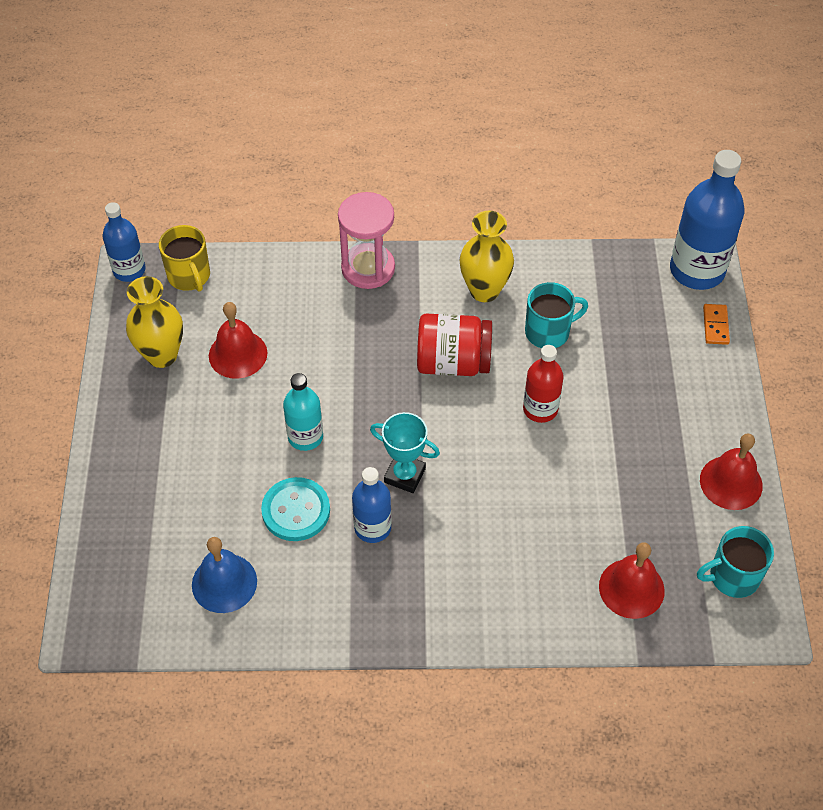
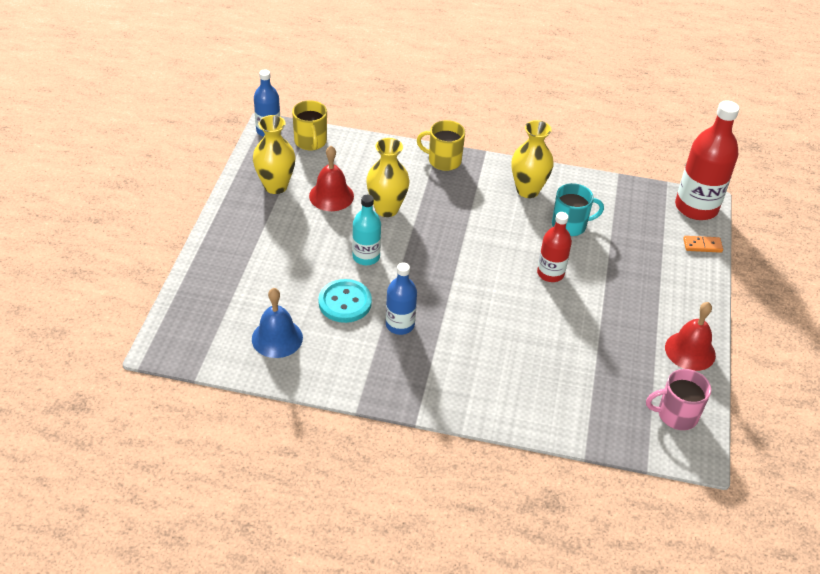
camera: 10 degrees right, 10 degrees down
(313, 358) = (386, 209): none -> yellow vase
(368, 268) = (443, 161): pink hourglass -> yellow mug
(405, 475) = (434, 296): turquoise trophy -> none
(453, 362) = (491, 231): red jar -> none
(631, 588) = (592, 406): red bell -> none
(697, 270) = (696, 207): blue bottle -> red bottle
(715, 325) = (702, 245): orange domino -> orange domino turned 75 degrees clockwise
(732, 576) = (676, 415): turquoise mug -> pink mug

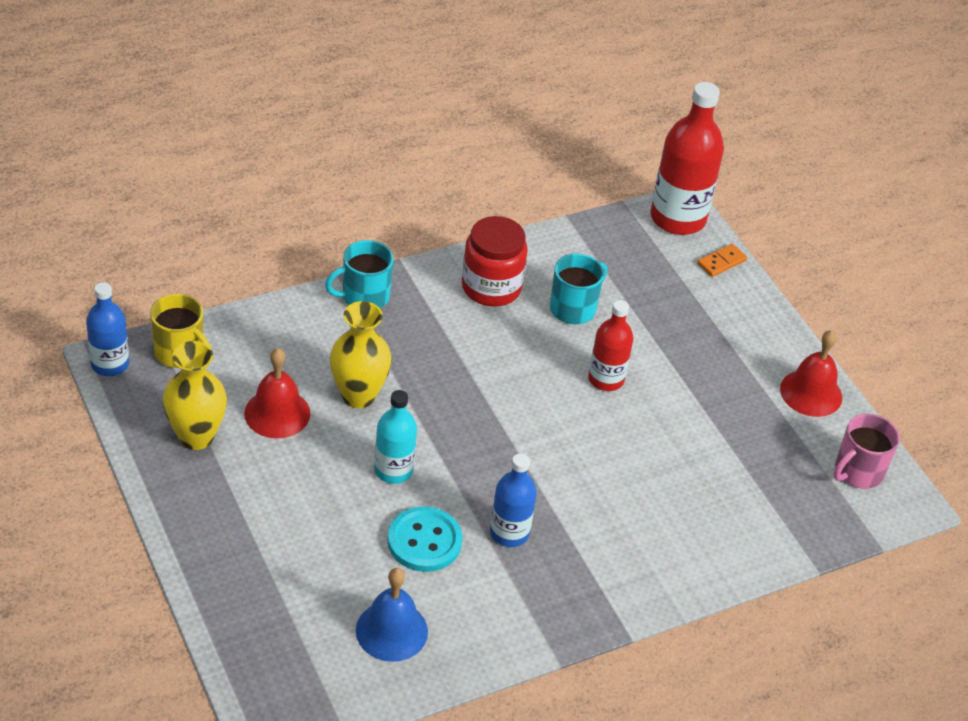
camera: 40 degrees left, 0 degrees up
(443, 161) = (364, 297): yellow mug -> turquoise mug
(527, 190) = (491, 287): yellow vase -> red jar

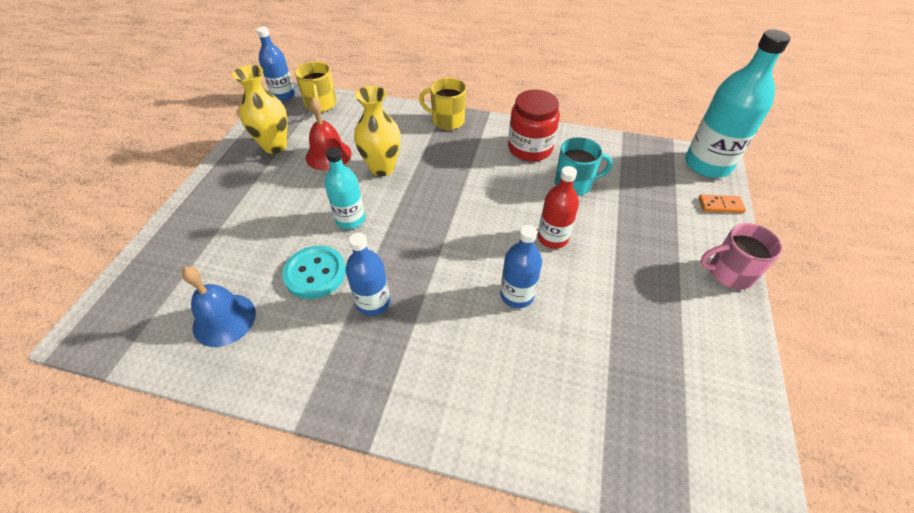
camera: 45 degrees right, 5 degrees up
(364, 297) = (447, 121): turquoise mug -> yellow mug
(625, 452) = (517, 295): none -> blue bottle
(677, 218) = (707, 164): red bottle -> turquoise bottle
(811, 393) = (726, 339): red bell -> none
(857, 472) = (721, 438): pink mug -> pink mug (729, 273)

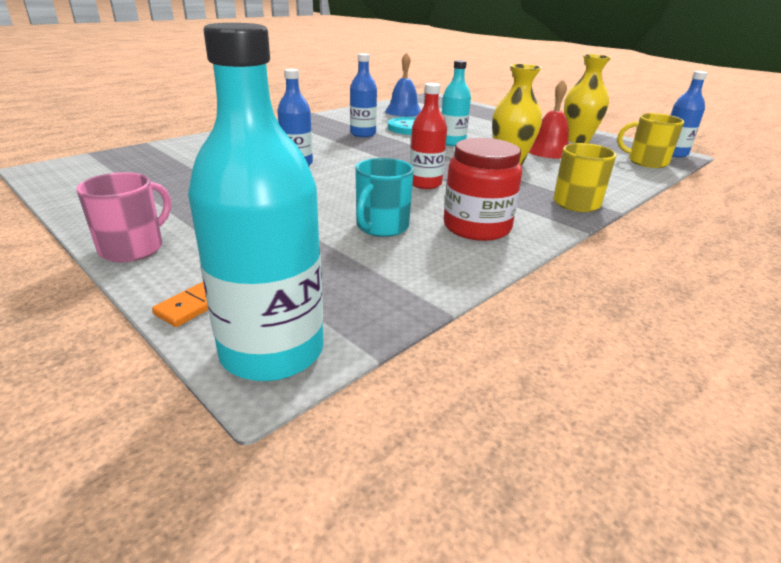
camera: 120 degrees right, 20 degrees down
(552, 238) = (326, 191): red bottle -> red bottle (425, 184)

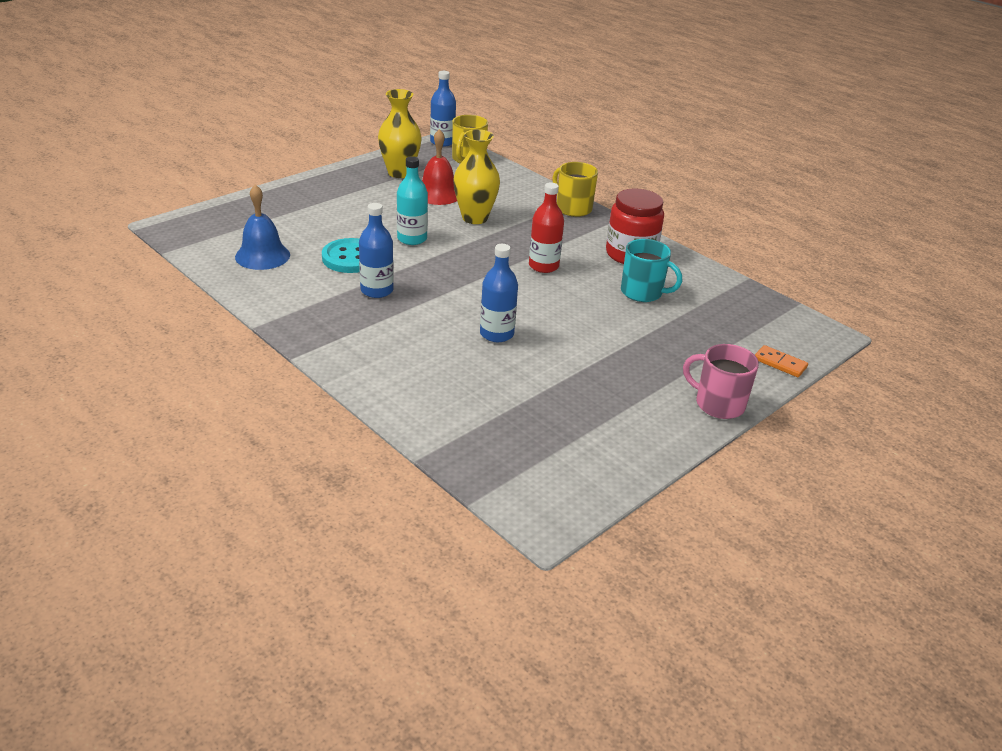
camera: 90 degrees left, 5 degrees up
(272, 351) = (811, 333): turquoise bottle -> none

